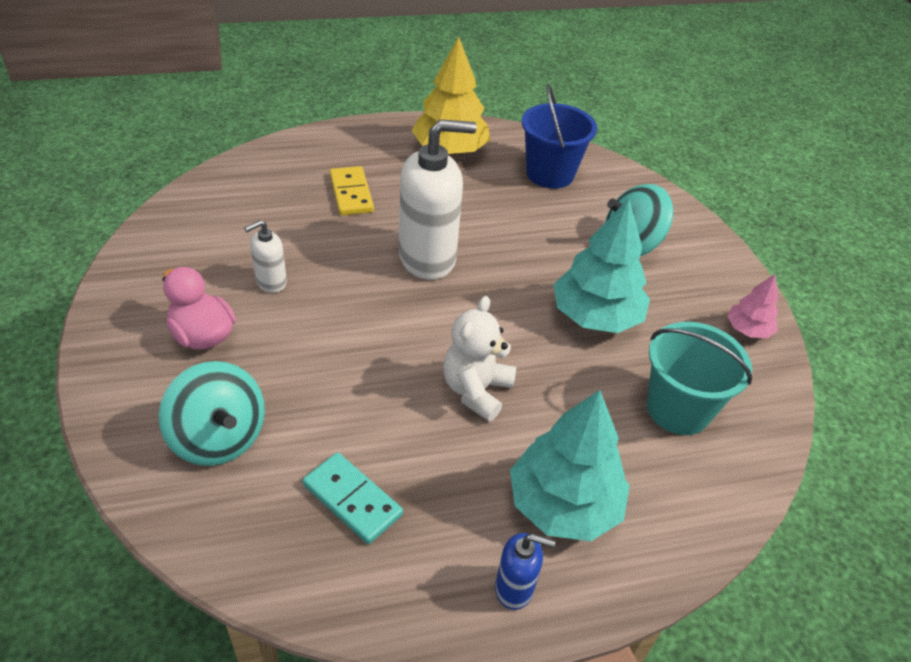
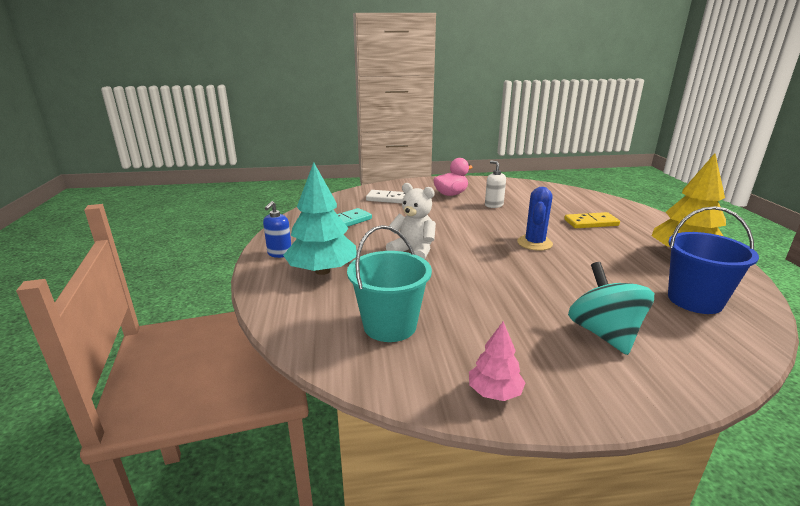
camera: 100 degrees right, 20 degrees down
(218, 438) = (388, 199): turquoise spinning top -> white domino
(428, 258) = (534, 243): white soap dispenser -> blue cactus
(595, 316) = (492, 301): turquoise tree -> none

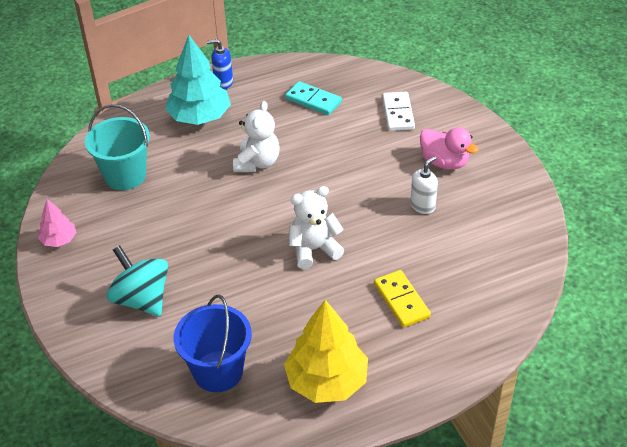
camera: 75 degrees right, 20 degrees up
(534, 243) = (314, 249): blue cactus -> white teddy bear
(604, 334) = (142, 299): turquoise spinning top -> turquoise spinning top turned 105 degrees counterclockwise

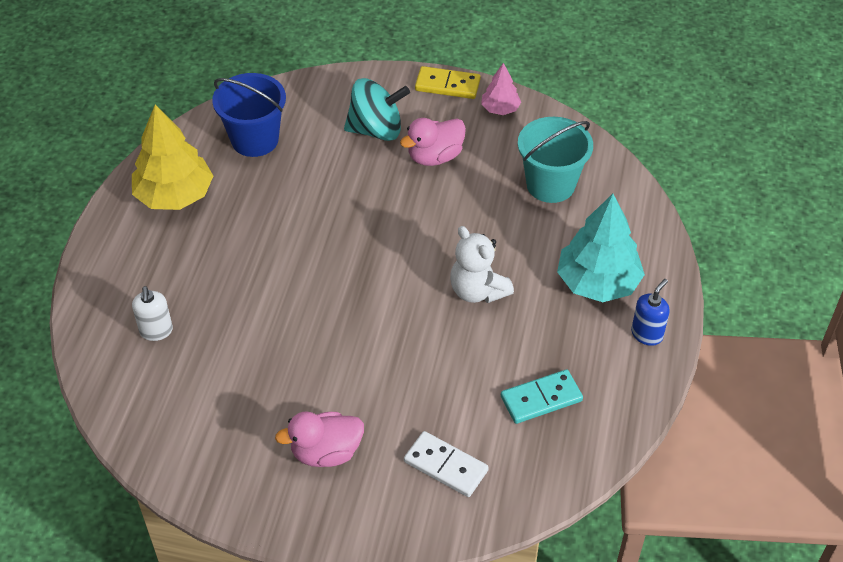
camera: 125 degrees right, 5 degrees up
(145, 248) = (435, 156): none -> pink duck
(314, 249) = (316, 267): white teddy bear -> none
(401, 300) = (195, 291): yellow domino -> yellow domino (447, 85)
(422, 206) = (285, 387): white soap dispenser -> white soap dispenser (156, 331)

